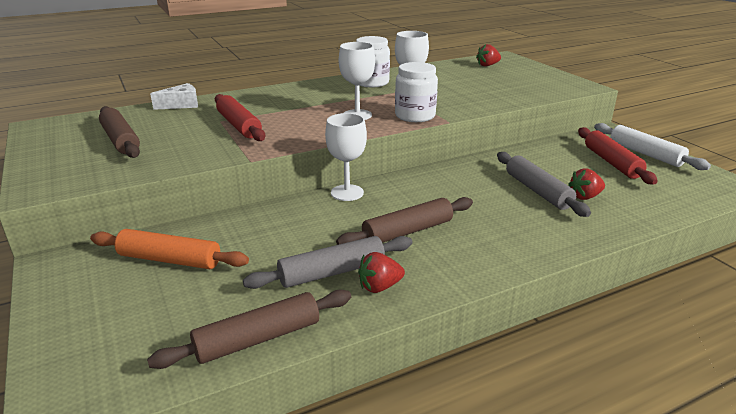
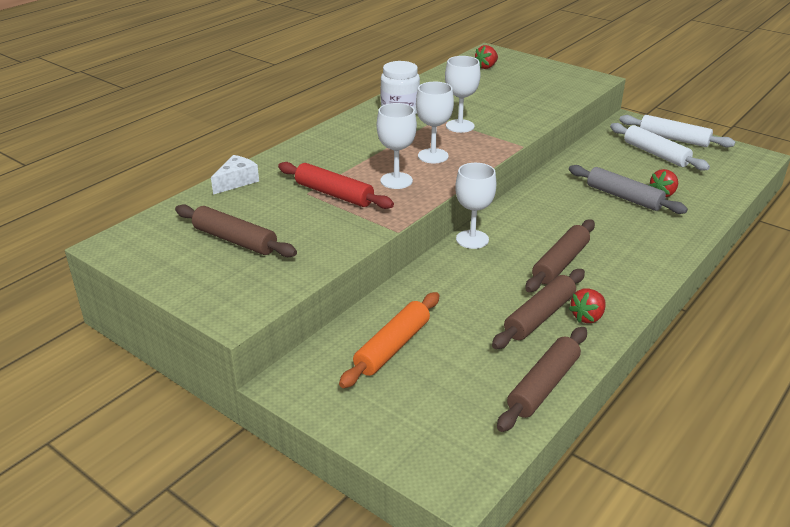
camera: 25 degrees left, 5 degrees up
(169, 260) = (393, 347): orange rolling pin -> orange rolling pin turned 45 degrees counterclockwise
(302, 126) = (396, 181): none -> white goblet
(332, 272) = (540, 316): grey rolling pin -> brown rolling pin
(415, 116) = (486, 145): white jar -> none
(612, 162) = (656, 154): red rolling pin -> white rolling pin

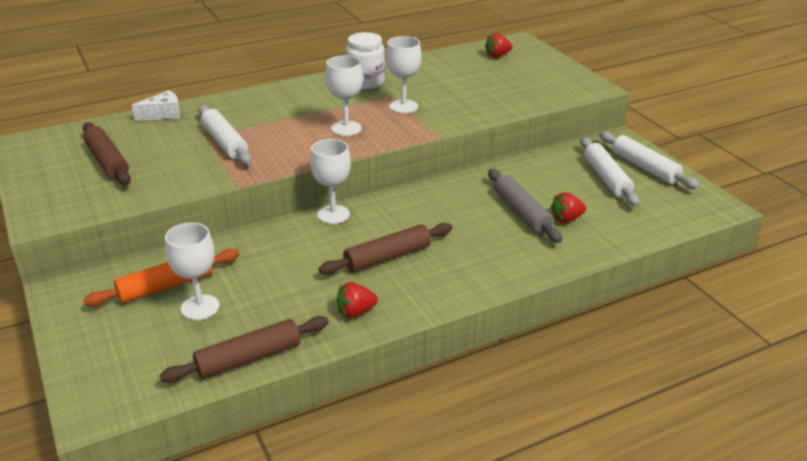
camera: 25 degrees right, 0 degrees up
(334, 194) = (225, 142): red rolling pin -> white rolling pin
(396, 181) = (288, 143): white goblet -> white goblet (200, 307)
(540, 316) = (314, 299): brown rolling pin -> none

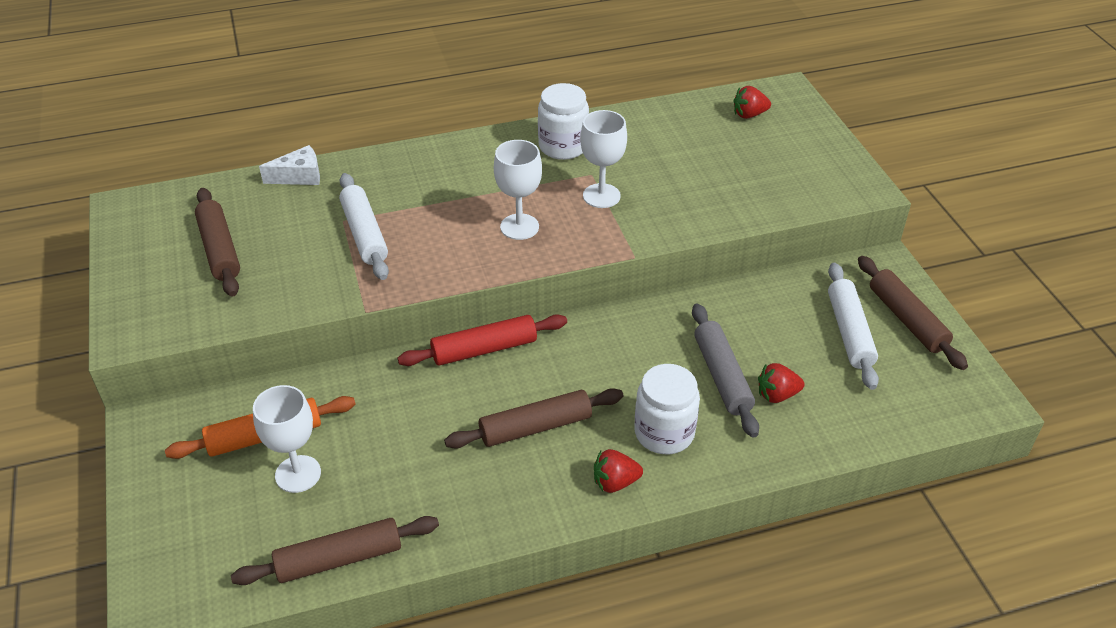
camera: 10 degrees right, 10 degrees up
(333, 214) = (484, 349): white goblet -> red rolling pin
(355, 312) = (478, 508): red strawberry -> red strawberry (615, 482)
(489, 250) = (664, 433): none -> white jar
(645, 167) = (907, 319): white rolling pin -> brown rolling pin

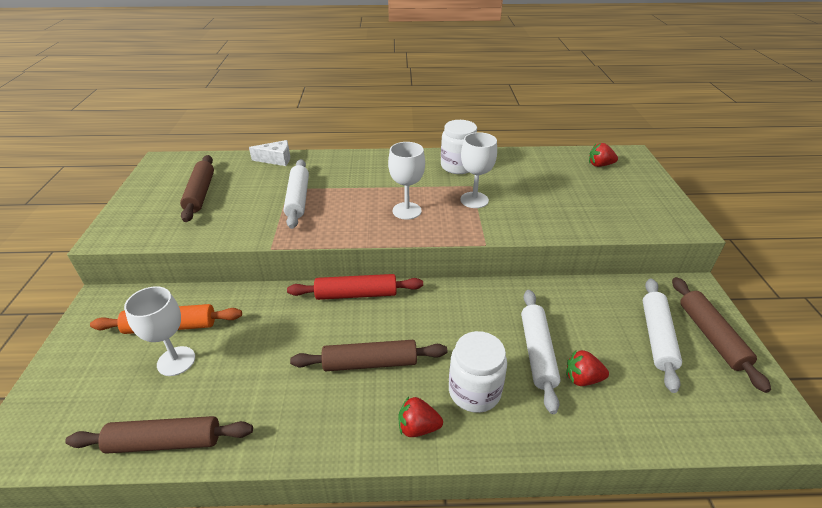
camera: 15 degrees right, 5 degrees down
(722, 376) = (537, 352): grey rolling pin -> white rolling pin

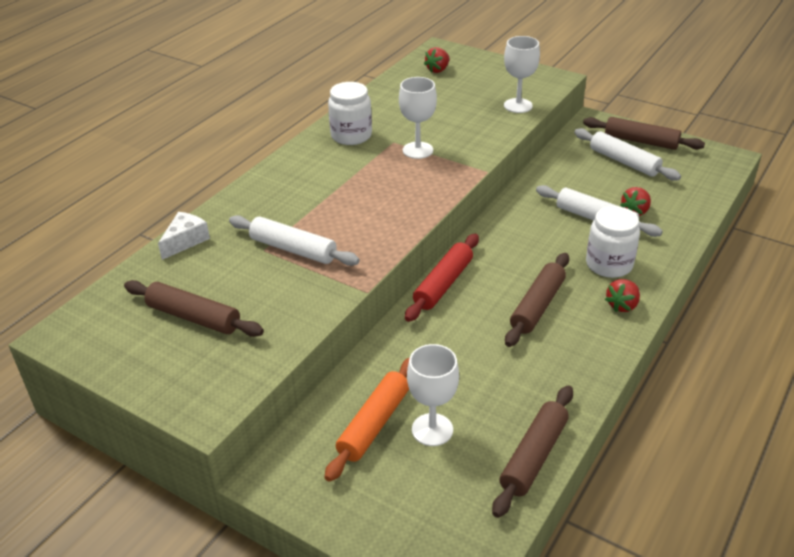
camera: 55 degrees left, 0 degrees up
(407, 211) = (393, 191): white goblet -> white goblet (518, 106)

